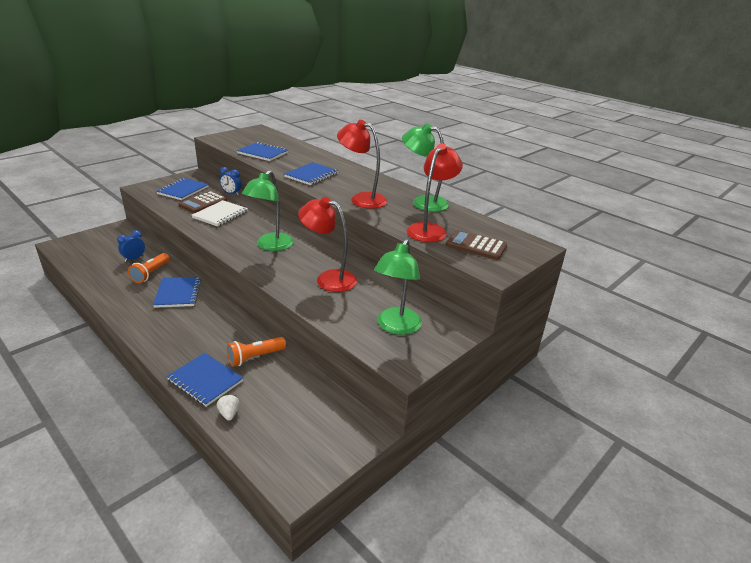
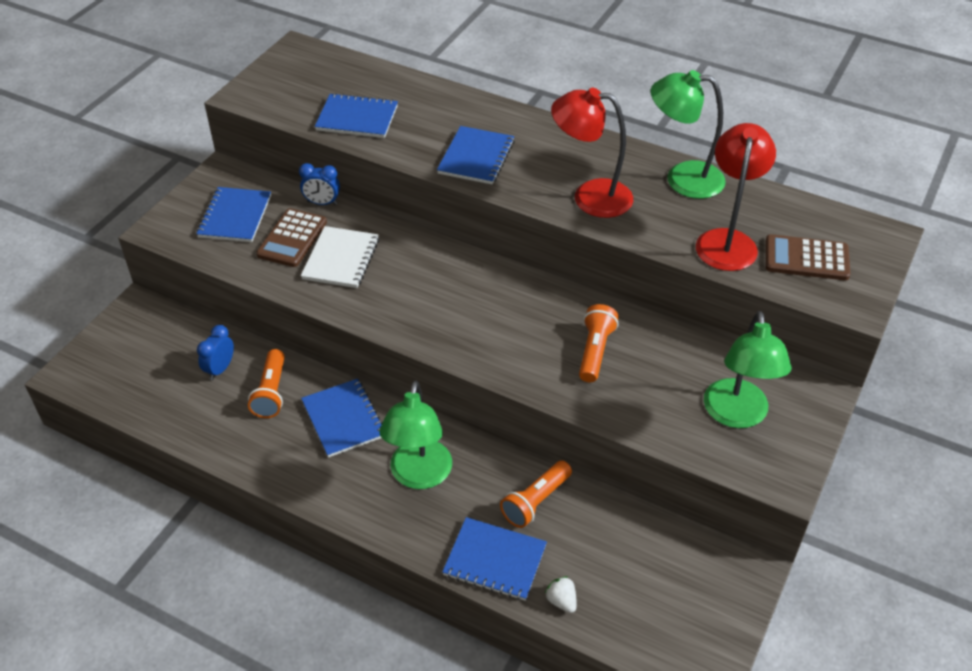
camera: 15 degrees left, 15 degrees up
(270, 246) = (468, 308): green lamp -> green lamp (419, 476)
(328, 278) = (595, 351): red lamp -> orange flashlight

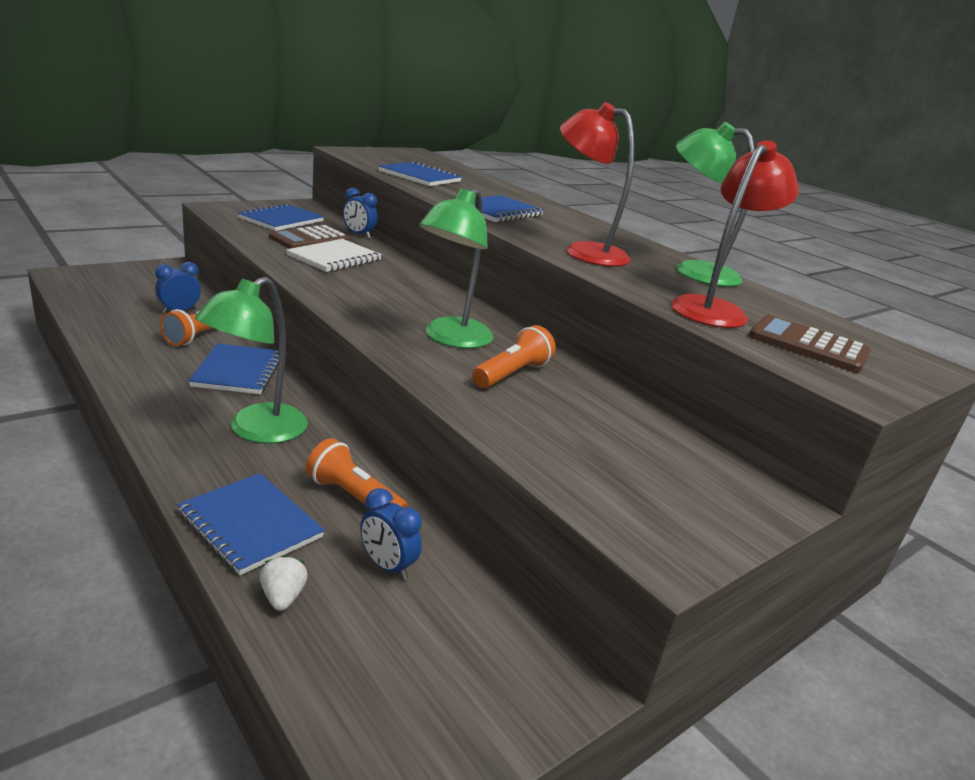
camera: 20 degrees right, 20 degrees down
(536, 501) = (354, 497): orange flashlight -> orange flashlight turned 60 degrees clockwise
(600, 546) = (387, 566): none -> blue clock
(736, 415) = (642, 474): green lamp -> green lamp (451, 339)

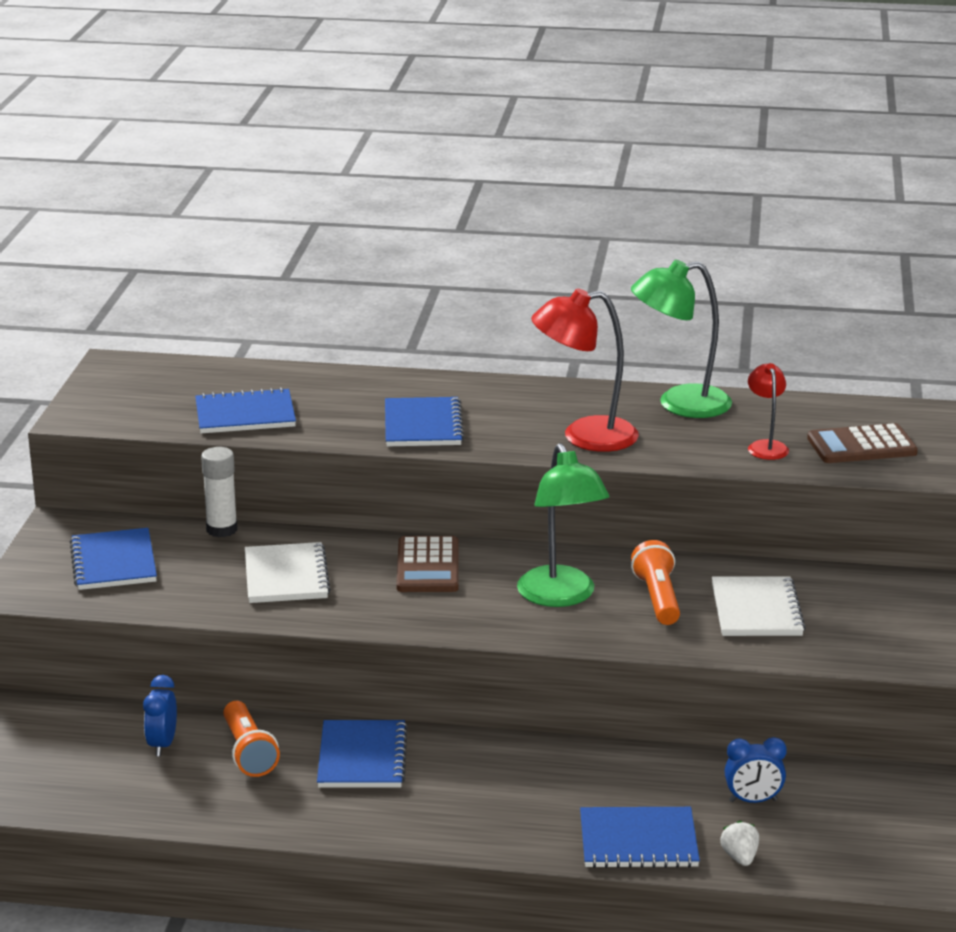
camera: 40 degrees left, 0 degrees up
(238, 371) = (362, 757): blue notebook -> blue notebook turned 45 degrees clockwise
(256, 431) = (494, 788): green lamp -> none
(283, 597) = (740, 857): white strawberry -> white strawberry turned 45 degrees clockwise
(310, 239) = (207, 569): brown calculator -> brown calculator (428, 566)
(354, 497) = (652, 779): orange flashlight -> none
(358, 235) = (222, 529): blue clock -> white glue stick
(570, 420) = (756, 610): none -> white notebook
(714, 309) = (766, 446): red lamp -> red lamp, size x0.55

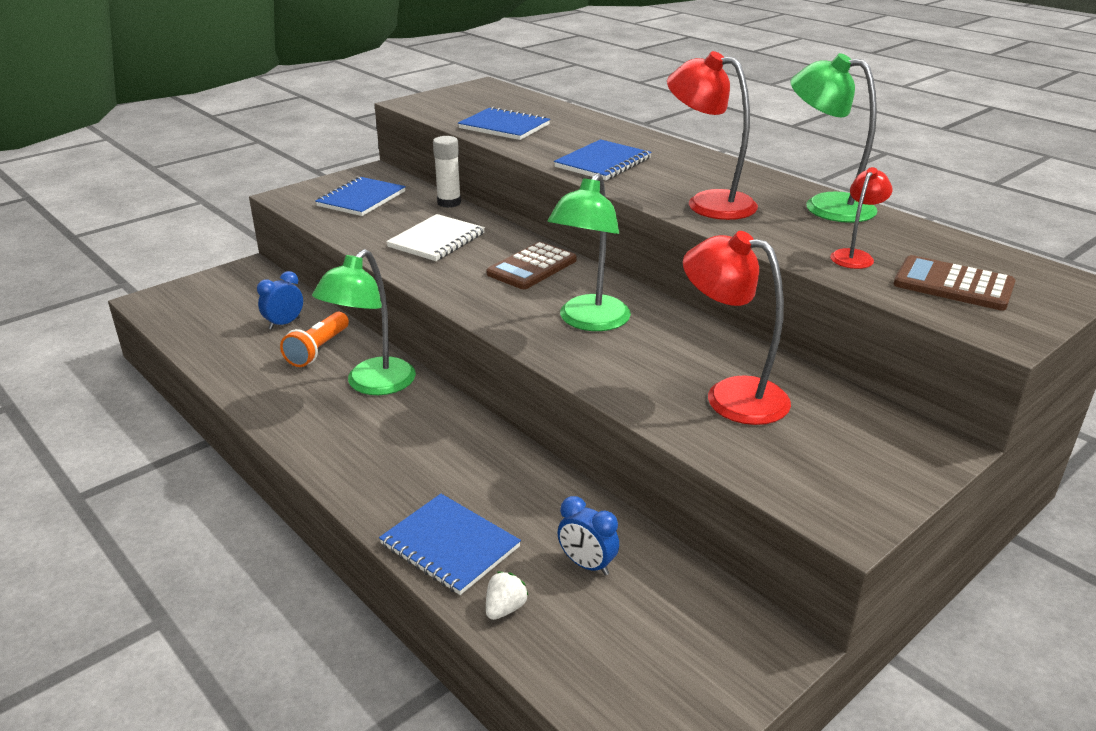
camera: 40 degrees right, 5 degrees up
(362, 757) = (372, 385): blue notebook -> green lamp
(657, 598) = (660, 353): orange flashlight -> none
(756, 610) = (731, 396): white notebook -> red lamp

